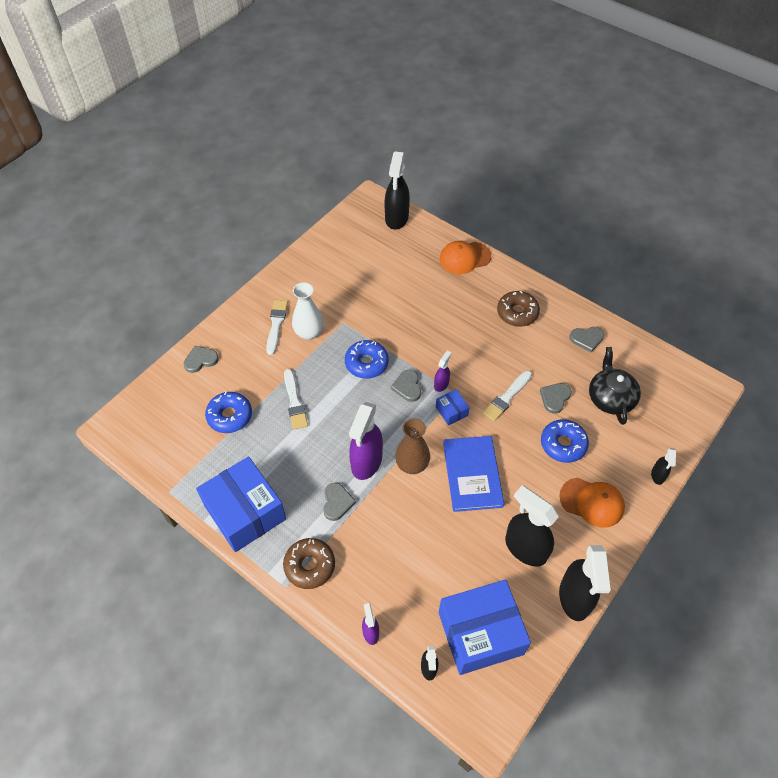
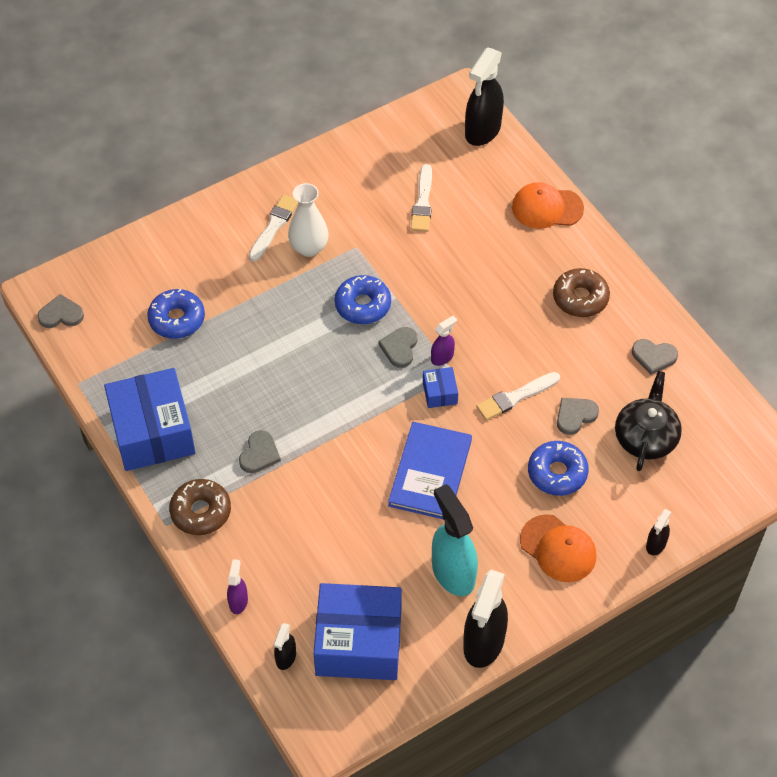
camera: 20 degrees right, 0 degrees up
(200, 360) = (168, 243): grey heart -> grey heart (61, 314)
(294, 402) = (258, 325): white brush -> white brush (422, 202)
(366, 462) = (312, 420): purple spray bottle -> none
(412, 465) = (364, 440): brown vase -> none
(525, 548) = (452, 572): black spray bottle -> turquoise spray bottle

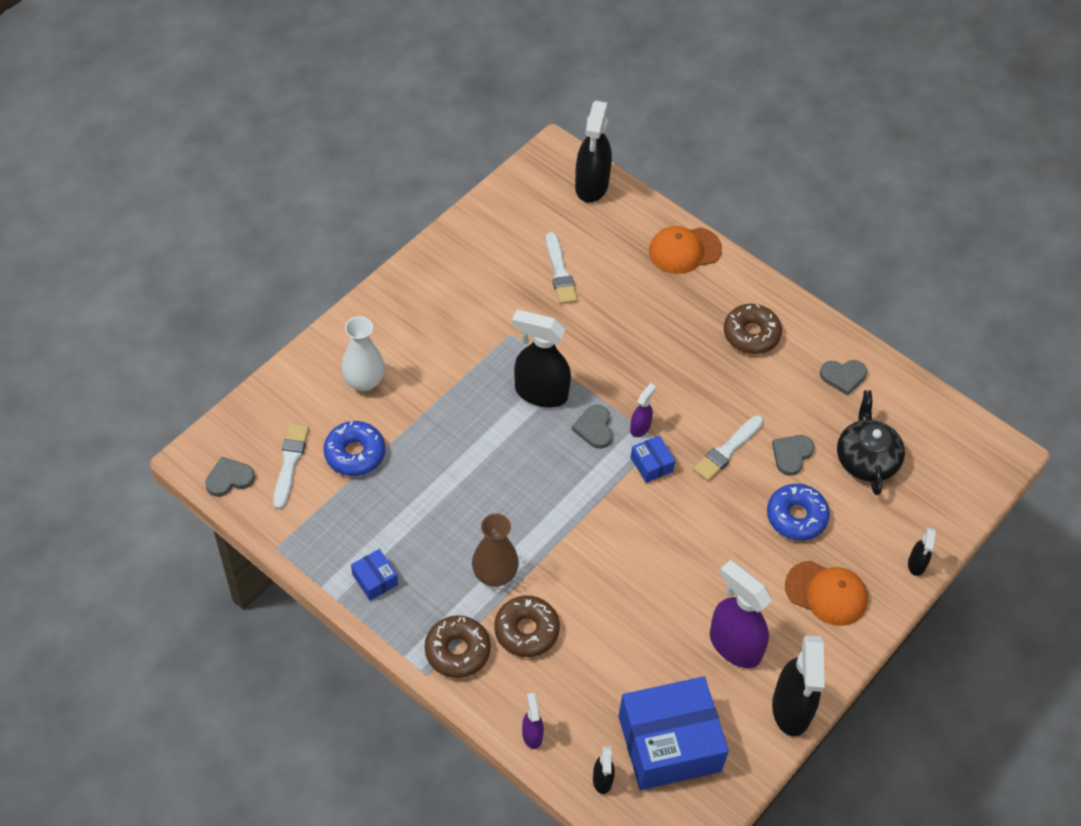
camera: 20 degrees left, 0 degrees up
(152, 432) = (375, 579): blue box -> blue box, size x0.43
(259, 454) = (495, 574): grey heart -> brown vase
(268, 510) = (526, 630): none -> brown donut
(274, 226) = (418, 331): white brush -> white brush (290, 462)
(309, 248) = (463, 346): white vase -> white vase (364, 381)
(363, 305) = (540, 393): blue donut -> black spray bottle
(430, 472) = (673, 549): blue book -> none
(452, 572) = (734, 645): turquoise spray bottle -> purple spray bottle

